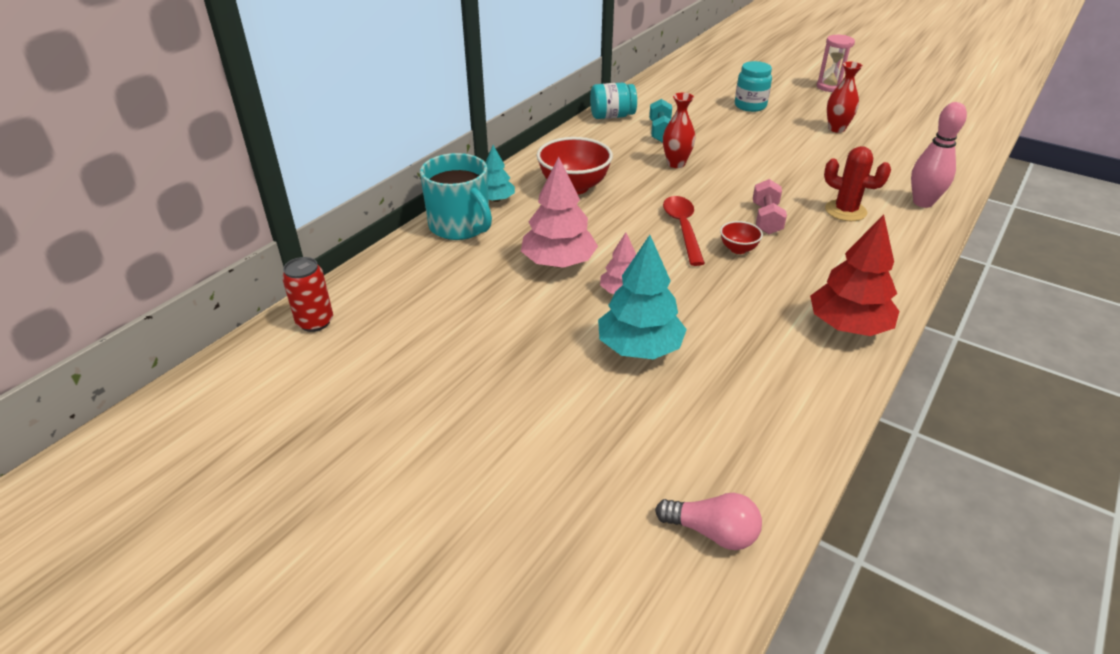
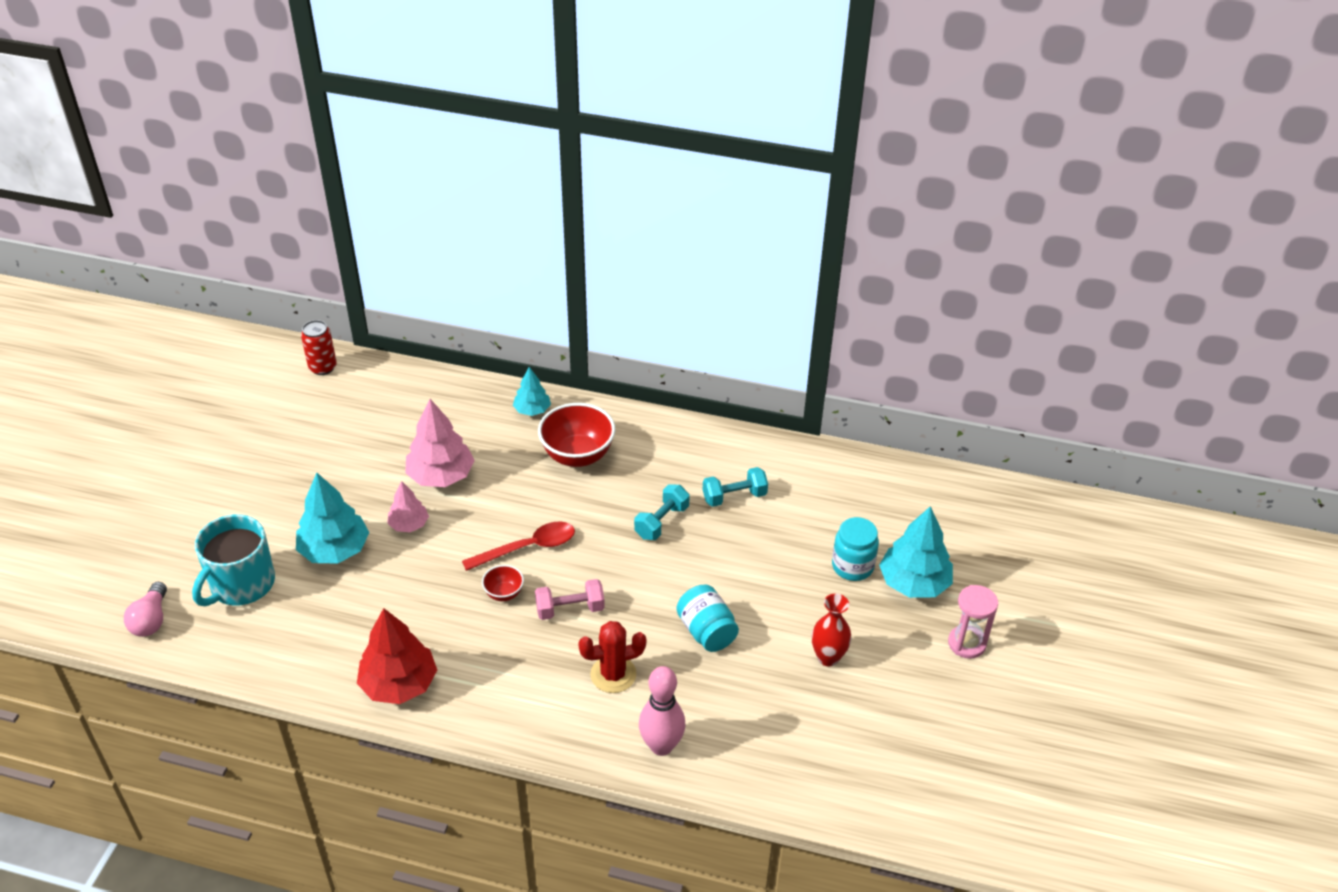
camera: 70 degrees right, 5 degrees up
(460, 226) = (478, 401): turquoise mug -> turquoise mug (241, 584)
(612, 116) = (754, 450): turquoise jar -> turquoise jar (706, 631)
(676, 164) = (661, 522): red vase -> turquoise dumbbell
(771, 91) = (913, 583): none -> turquoise tree
(845, 211) = (613, 674): red cactus -> red cactus turned 60 degrees clockwise

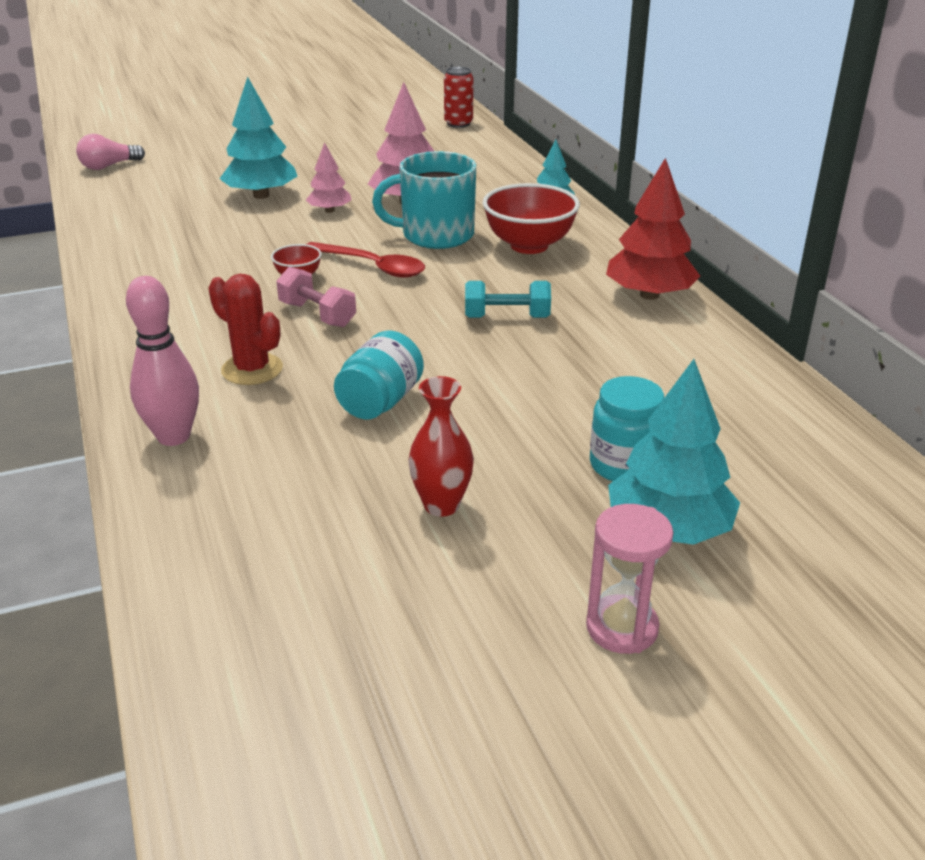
camera: 55 degrees right, 10 degrees down
(241, 584) = (180, 179): turquoise mug -> turquoise mug (435, 235)
(399, 684) = (130, 272): red tree -> red tree (649, 295)
(734, 497) = (610, 344): turquoise dumbbell -> none

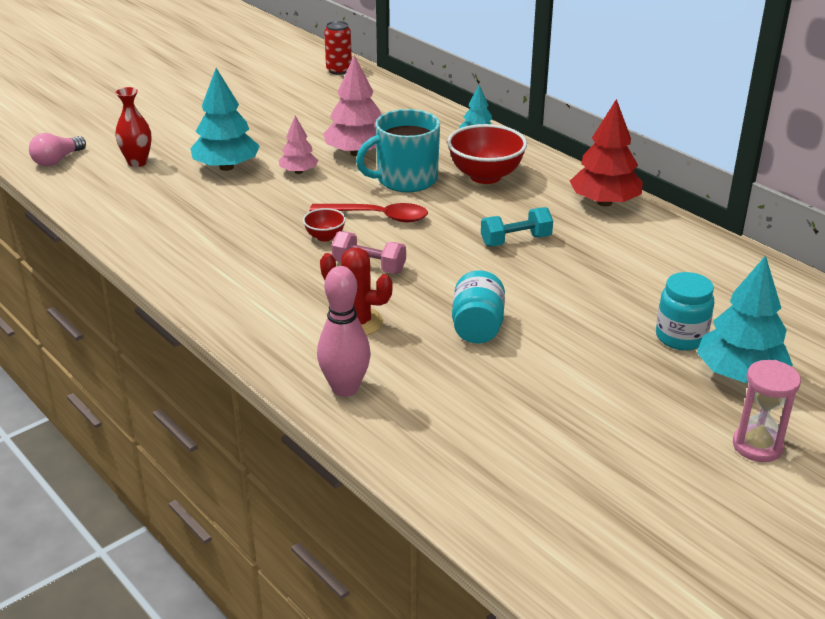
camera: 20 degrees left, 0 degrees up
(441, 505) = (582, 393): red vase -> red vase (137, 162)

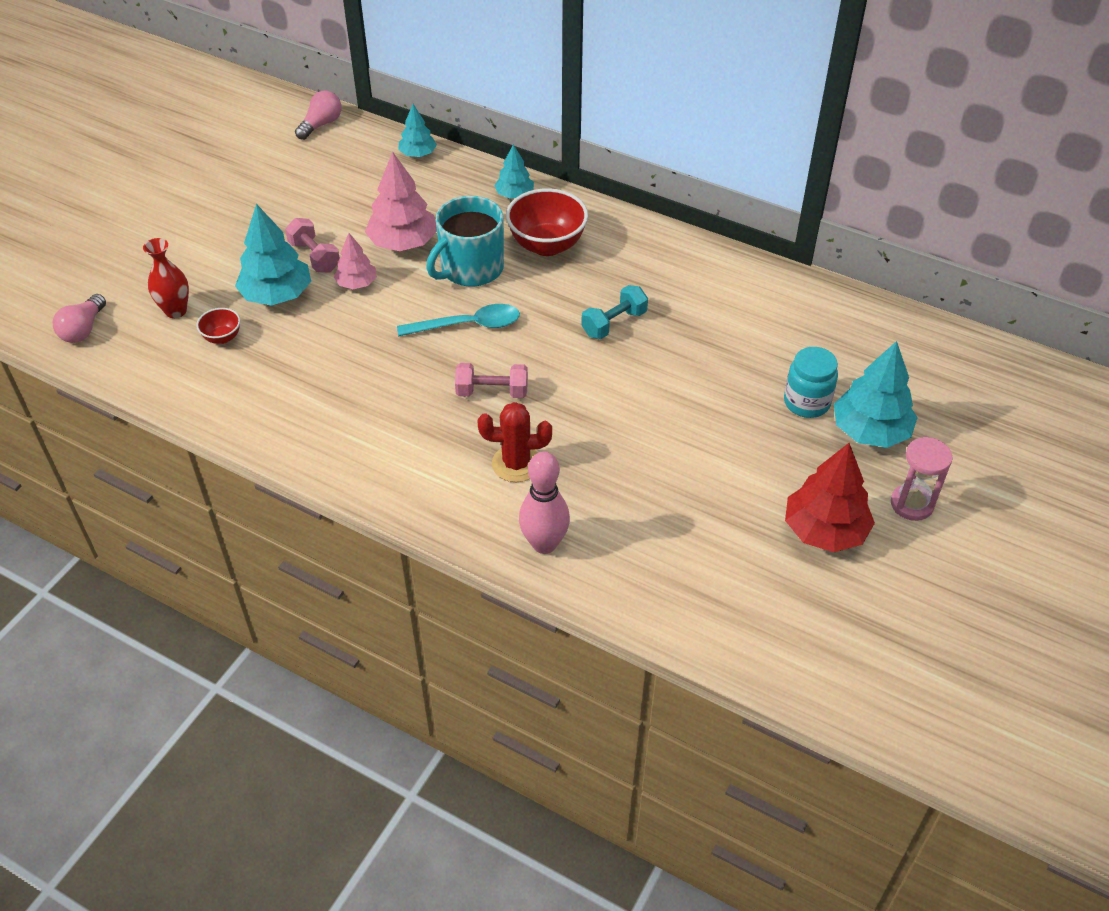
camera: 20 degrees left, 15 degrees up
(275, 149) = (314, 257): none -> pink dumbbell
(325, 237) = (430, 365): red bowl -> red bowl (222, 337)
(339, 70) = (321, 125): red can -> pink light bulb
(377, 217) = (468, 325): red spoon -> turquoise spoon
(408, 100) = (418, 154): none -> turquoise tree
(477, 327) = (628, 439): turquoise jar -> none
(604, 202) = (674, 253): red tree -> red tree (824, 530)

